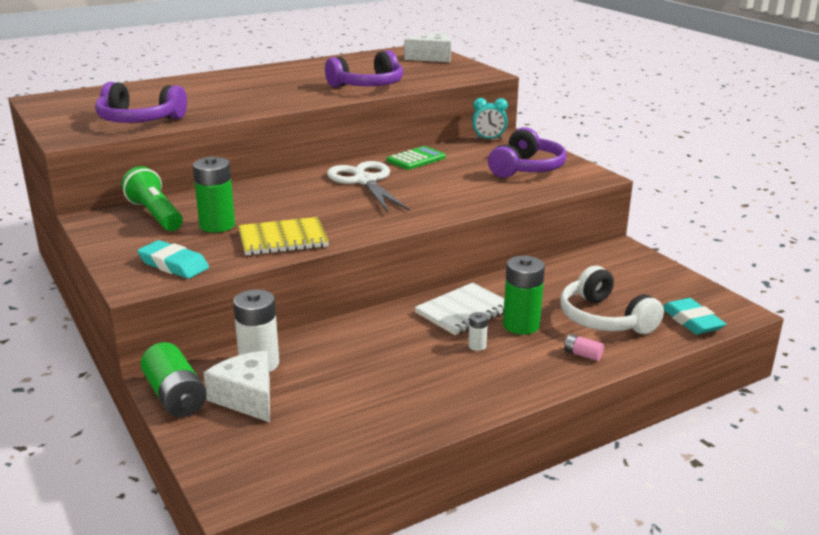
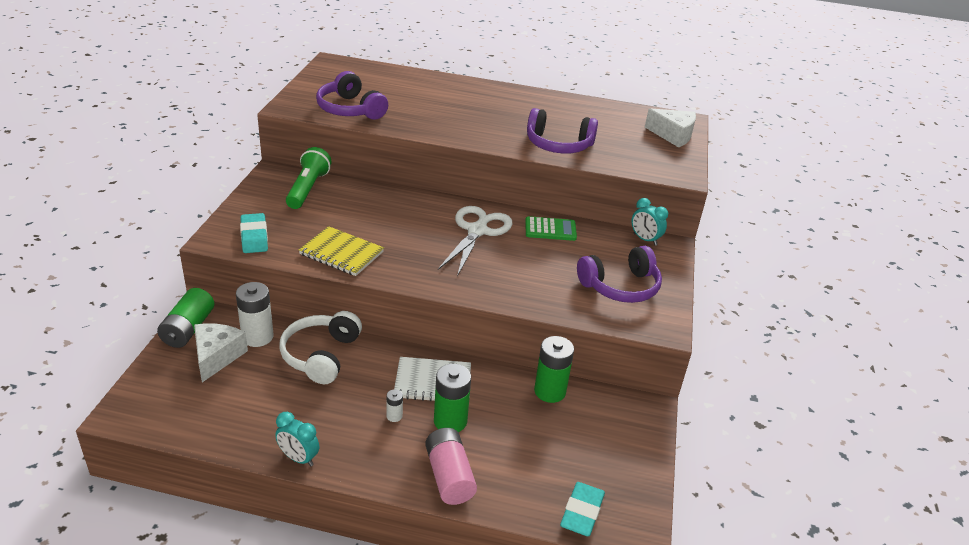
camera: 40 degrees right, 10 degrees up
(217, 225) = (325, 218): green battery -> green battery (550, 391)
(458, 414) = (298, 458): none -> turquoise clock
(582, 355) = (449, 476): pink battery -> pink battery, size x2.11
(604, 319) = (517, 459): white headphones -> white headphones (321, 355)

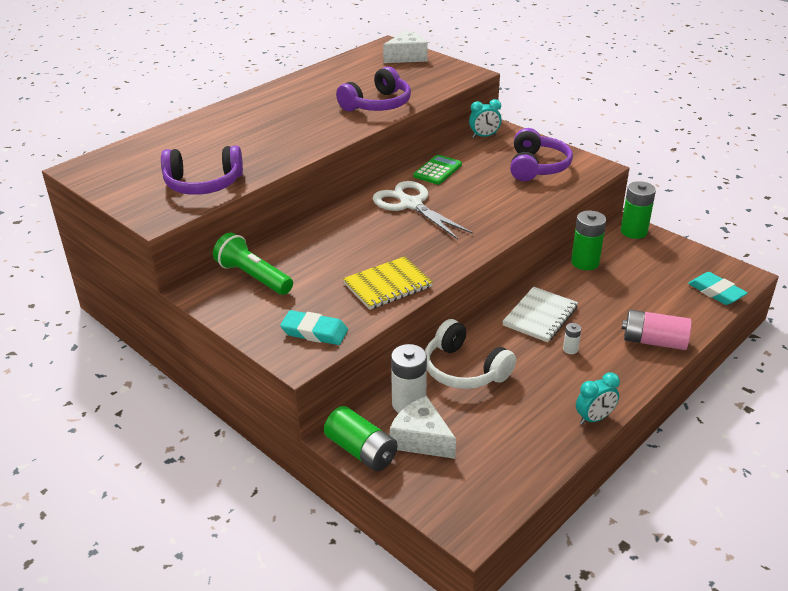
camera: 55 degrees left, 0 degrees up
(450, 421) = (592, 321): green battery -> green battery (633, 231)

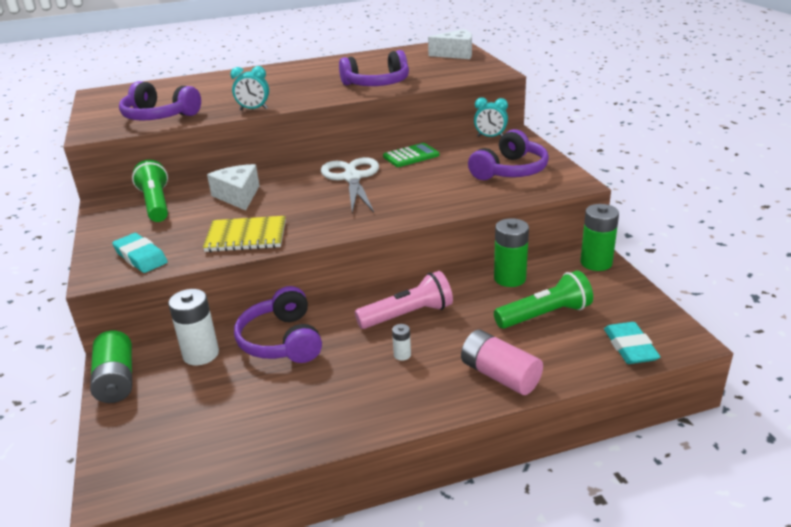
camera: 30 degrees right, 5 degrees down
(421, 439) = (173, 389): white cheese -> white cheese (238, 196)
(464, 370) = (282, 341): white headphones -> purple headphones
(540, 316) = (407, 315): white notebook -> pink flashlight
(594, 418) = (349, 431): turquoise clock -> turquoise clock (253, 109)
(638, 285) = (544, 315): none -> green flashlight

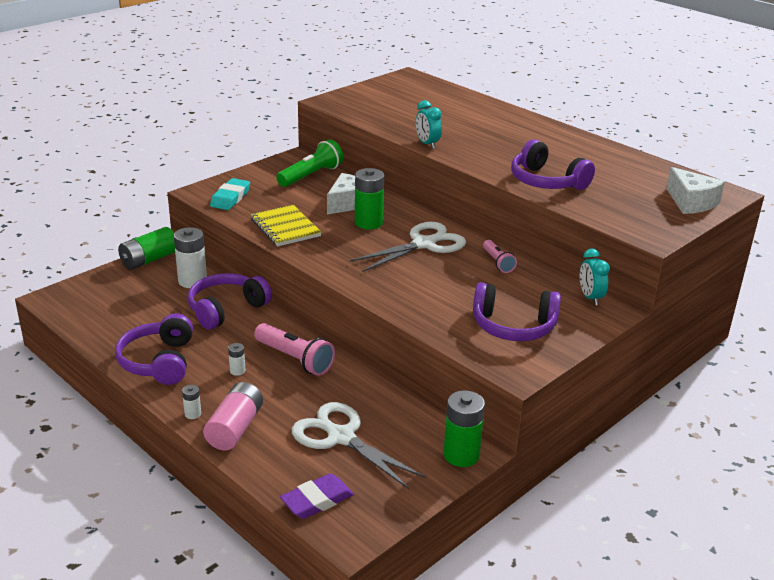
camera: 60 degrees right, 0 degrees up
(159, 116) = (379, 113): purple headphones -> purple headphones (158, 362)
(411, 156) = (497, 262): green calculator -> pink flashlight
(459, 400) = (192, 414): none -> white battery
(509, 278) = (391, 403): green battery -> green battery (368, 223)
(544, 315) = (340, 437): green flashlight -> white scissors
(630, 347) = (317, 500): turquoise eraser -> purple eraser

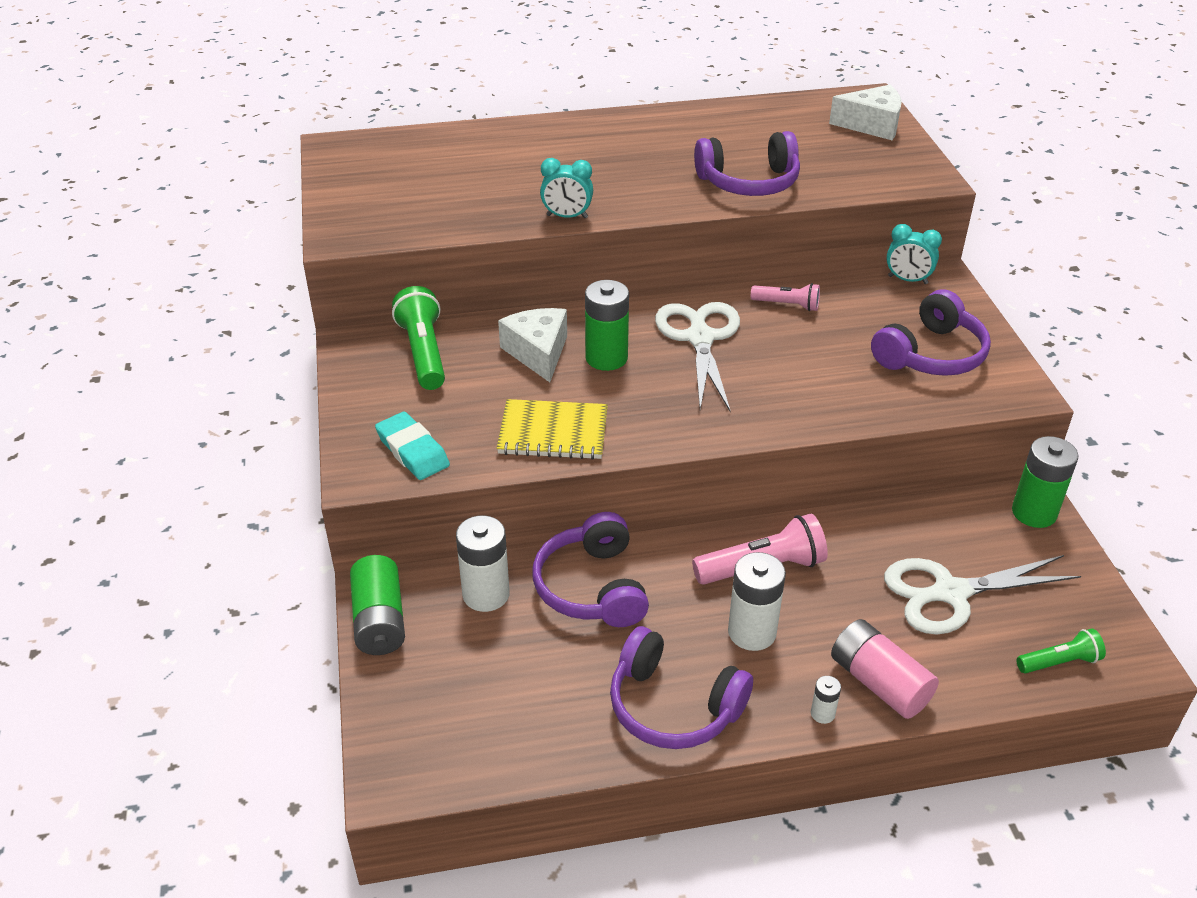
camera: 55 degrees left, 10 degrees up
(237, 371) = (752, 632): white battery -> white battery, size x2.11
(317, 500) = (1059, 662): purple eraser -> green flashlight

